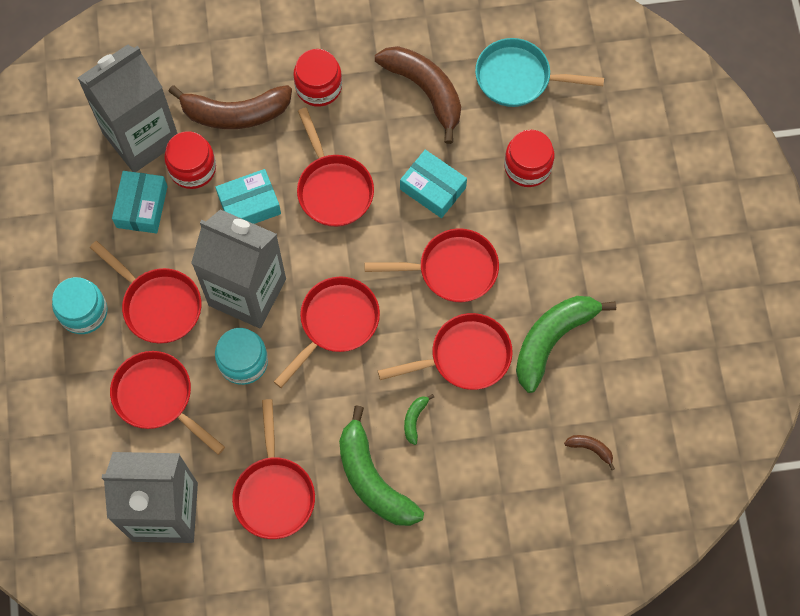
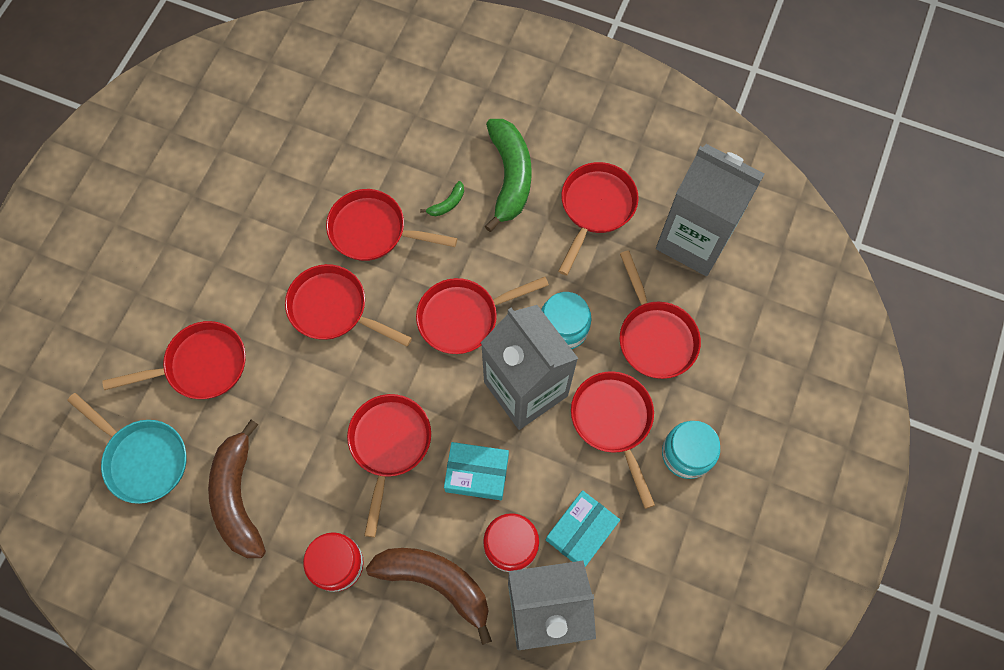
camera: 150 degrees left, 0 degrees up
(433, 188) = (299, 393): turquoise box -> none
(527, 166) = (201, 365): red jar -> red pan
(552, 340) = (293, 205): green banana -> none
(590, 449) = (325, 110): brown banana -> none

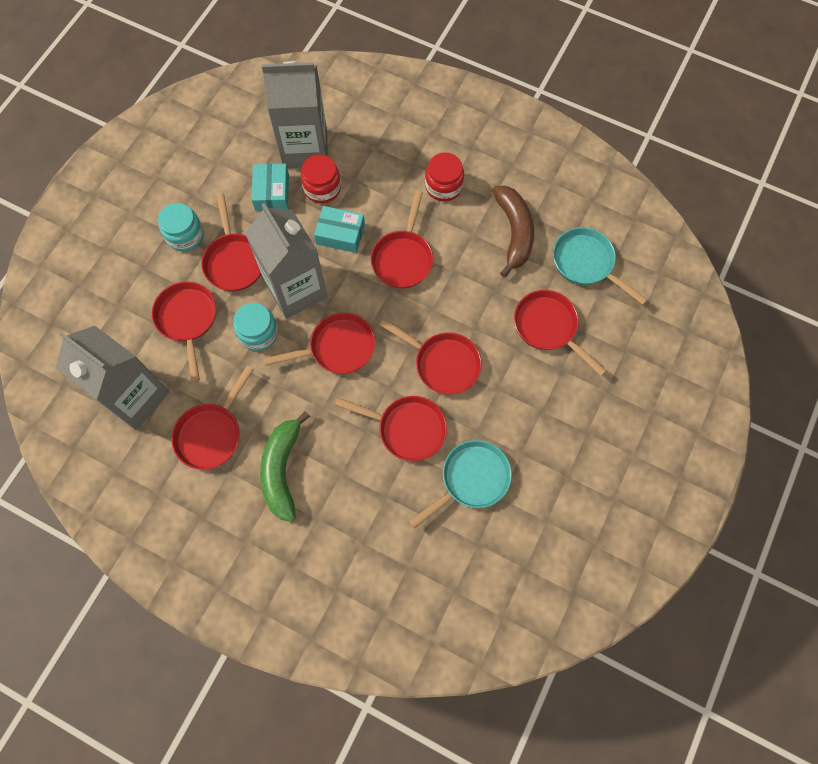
camera: 175 degrees left, 0 degrees up
(201, 365) = (548, 327): red pan -> red pan turned 60 degrees clockwise
(300, 183) = (471, 479): none -> turquoise pan
(436, 583) = (376, 170): brown banana -> none
(447, 203) = (341, 448): green banana -> none
(581, 531) = (272, 192): turquoise box -> turquoise box turned 45 degrees counterclockwise

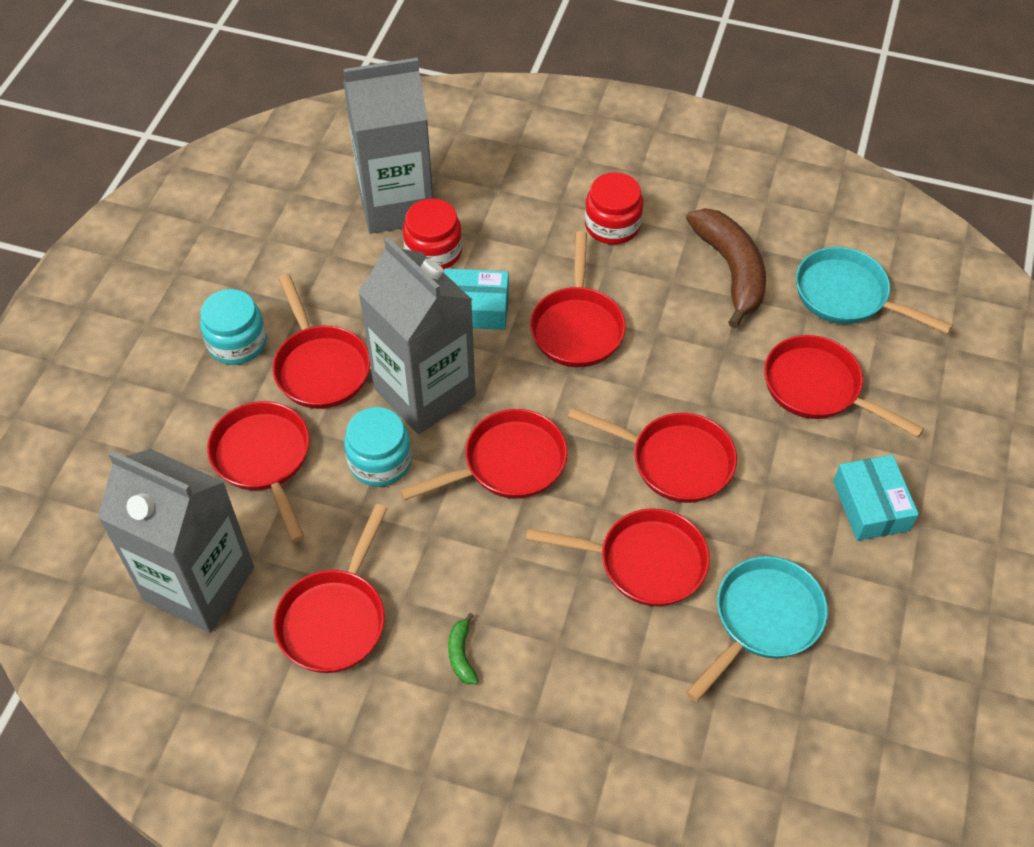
camera: 10 degrees left, 15 degrees down
(272, 192) = (359, 267): turquoise box -> turquoise box (871, 506)
(282, 470) = (461, 654): green banana -> green banana, size x0.42

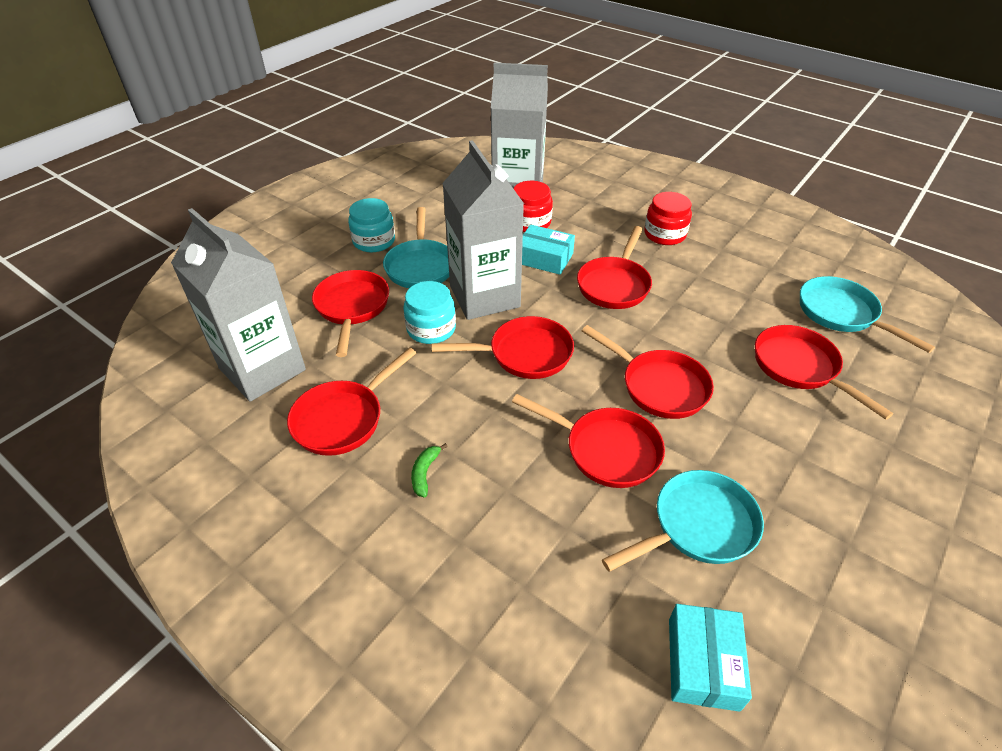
camera: 20 degrees right, 10 degrees down
(320, 367) = (420, 266): red pan -> turquoise pan
(730, 270) = (747, 278): brown banana -> none
(871, 506) = (827, 464): turquoise box -> turquoise box (702, 663)

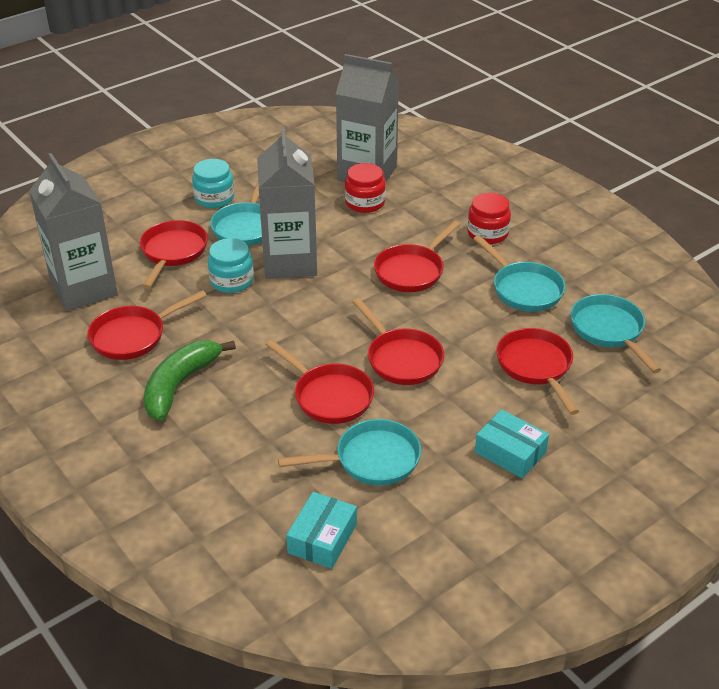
camera: 15 degrees right, 5 degrees down
(425, 473) = (180, 385): green banana -> green banana, size x2.38
(524, 354) = (301, 314): red pan -> none
(544, 258) = (360, 237): turquoise box -> turquoise box (510, 452)
(734, 285) = (524, 289): none -> turquoise pan

